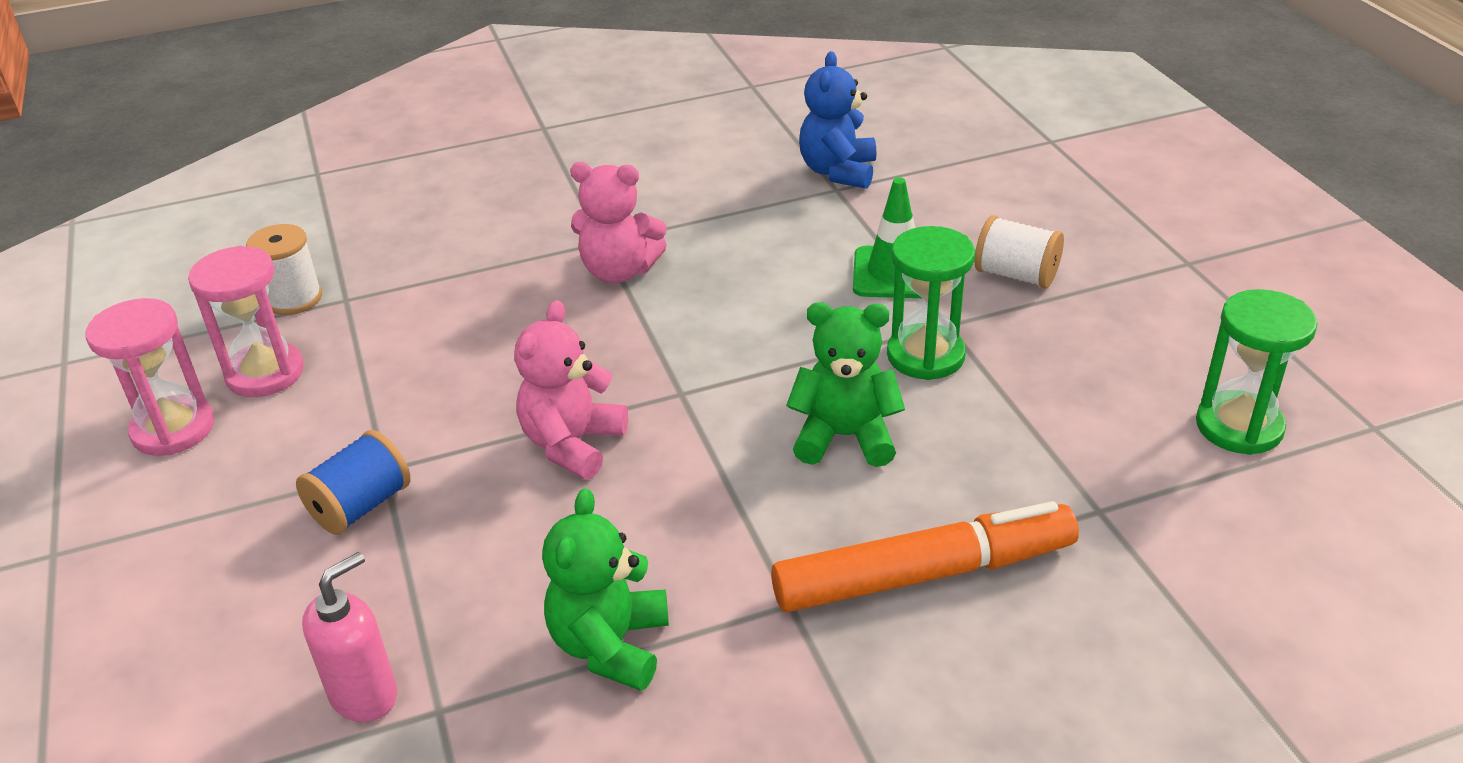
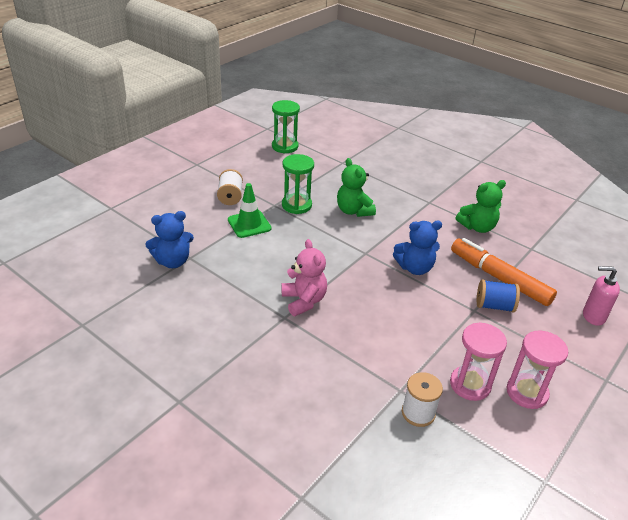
camera: 125 degrees left, 0 degrees up
(364, 695) = (545, 264): pink soap dispenser -> pink soap dispenser (593, 316)
(572, 444) = (415, 268): pink teddy bear -> blue teddy bear
(924, 574) = (395, 184): orange marker -> orange marker (499, 278)

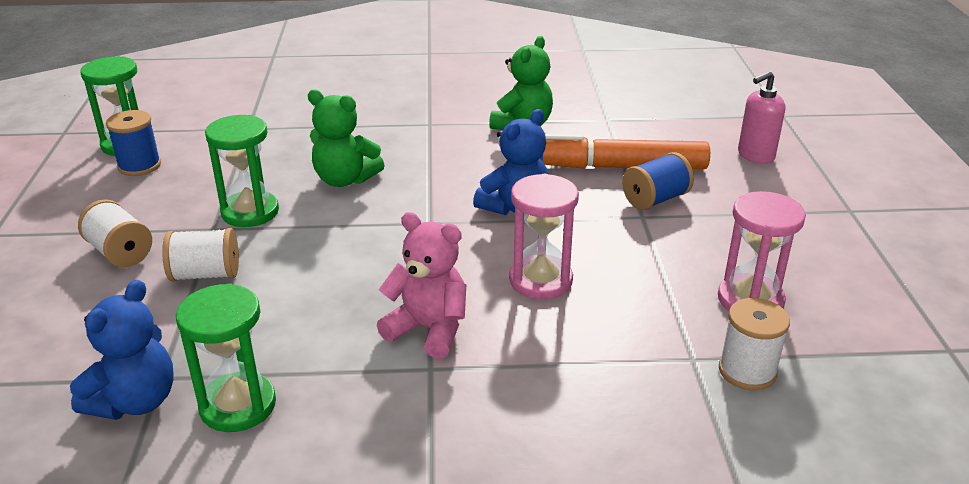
camera: 40 degrees left, 5 degrees down
(202, 285) = (238, 405): none -> green hourglass
(249, 224) = (205, 274): green traffic cone -> white spool
(278, 160) = (139, 166): none -> blue spool
(527, 392) = (809, 270): pink hourglass -> pink hourglass (540, 280)

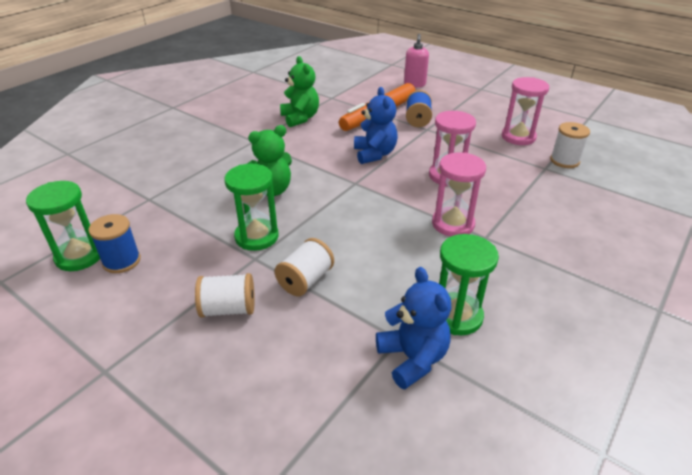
camera: 50 degrees left, 5 degrees up
(428, 329) = (453, 224): pink teddy bear -> pink hourglass

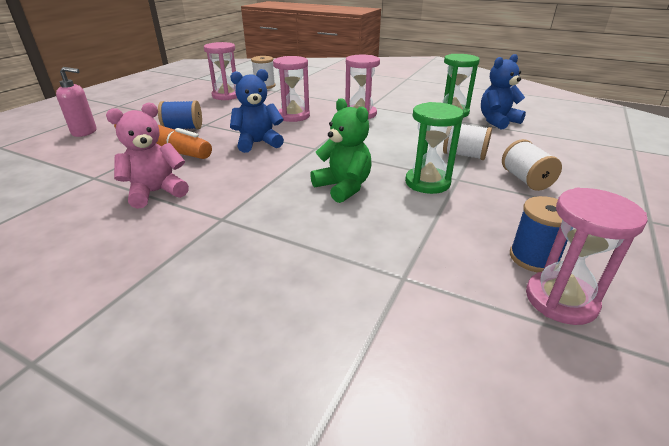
camera: 100 degrees left, 5 degrees down
(79, 256) = (560, 300): green hourglass -> pink hourglass
(300, 118) = (156, 192): green teddy bear -> pink teddy bear

